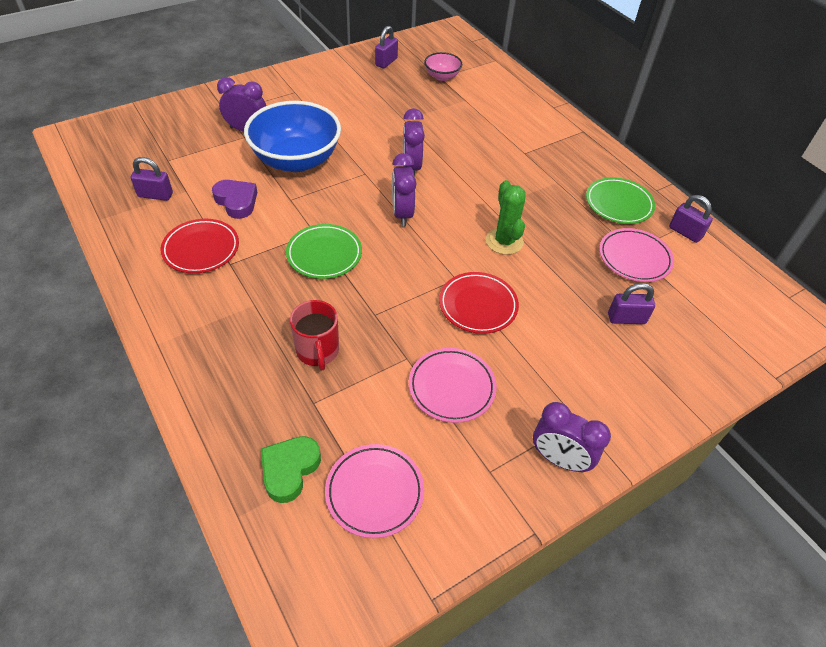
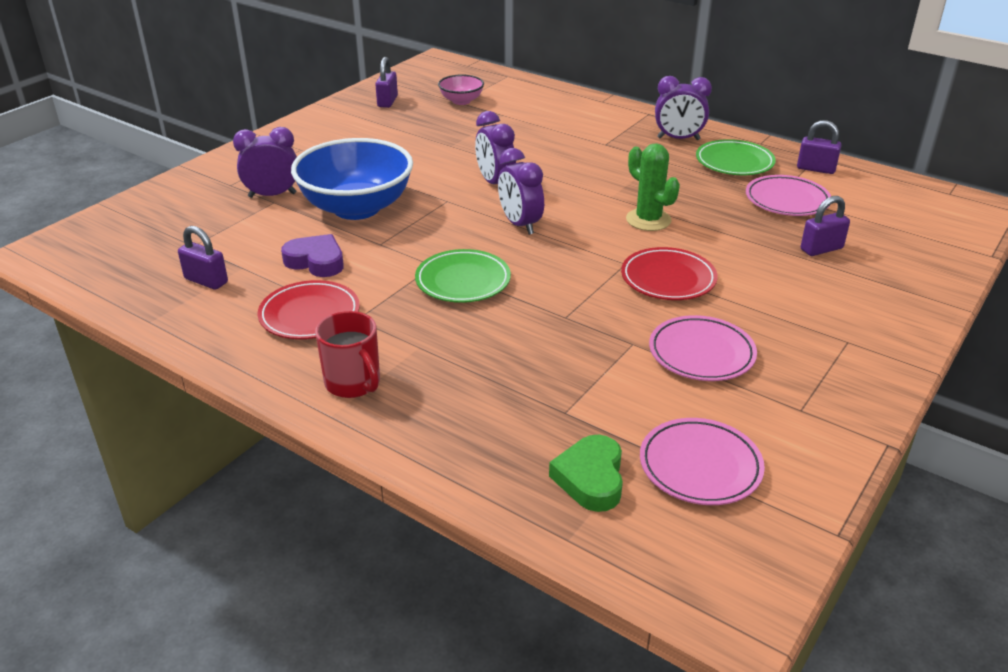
camera: 20 degrees left, 15 degrees down
(155, 195) = (206, 281): purple padlock -> purple padlock turned 45 degrees clockwise
(317, 351) = (530, 366): red mug -> red mug (353, 383)
(559, 459) = (858, 377): purple clock -> purple clock (678, 139)

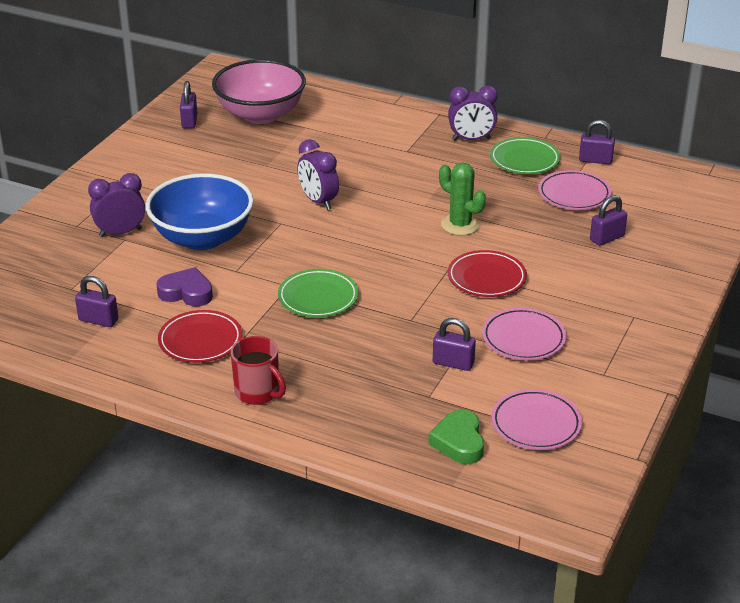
camera: 10 degrees left, 0 degrees up
(461, 101) = (260, 114): pink bowl -> pink bowl, size x2.10
(520, 224) = (351, 240): purple clock -> none
(606, 374) = (453, 363): none -> purple padlock

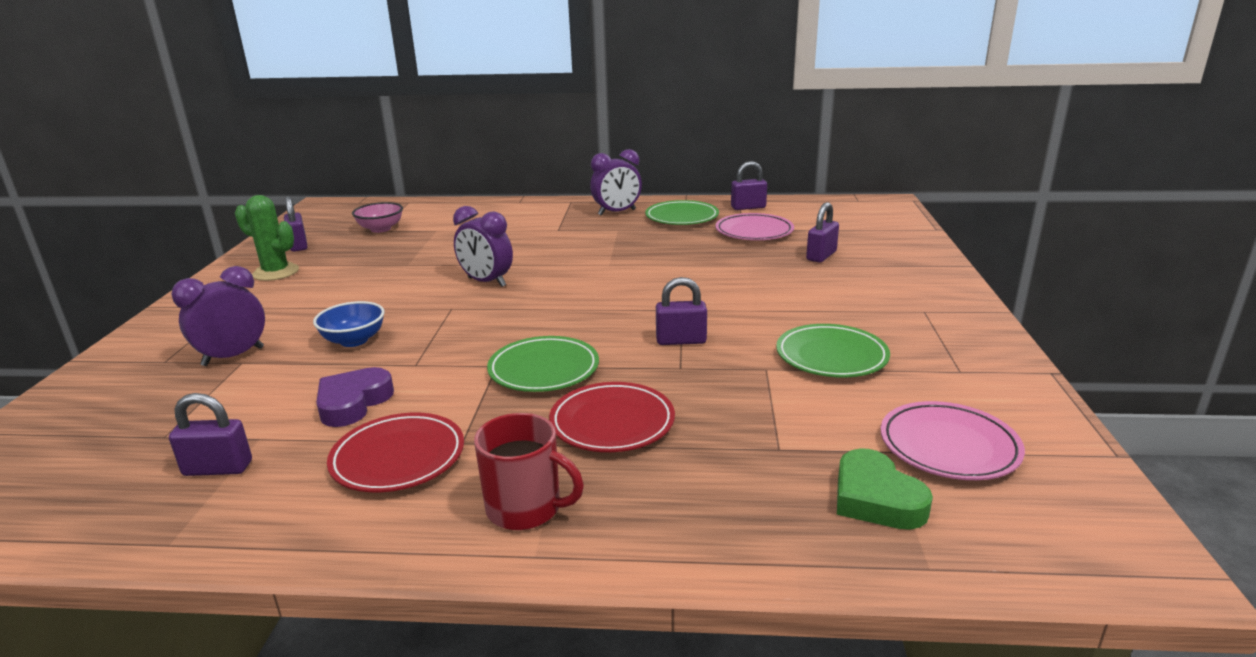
camera: 20 degrees left, 10 degrees down
(186, 292) = (353, 403): purple heart -> purple heart turned 60 degrees counterclockwise
(202, 238) = (354, 340): blue bowl -> blue bowl, size x0.48
(260, 114) = (380, 229): pink bowl -> pink bowl, size x0.48
(453, 363) = (774, 401): purple padlock -> purple padlock (681, 340)
(460, 225) = (662, 273): green cactus -> green cactus (276, 272)
(486, 278) = (732, 310): red plate -> red plate (612, 423)
(523, 338) = (831, 356): pink plate -> green plate

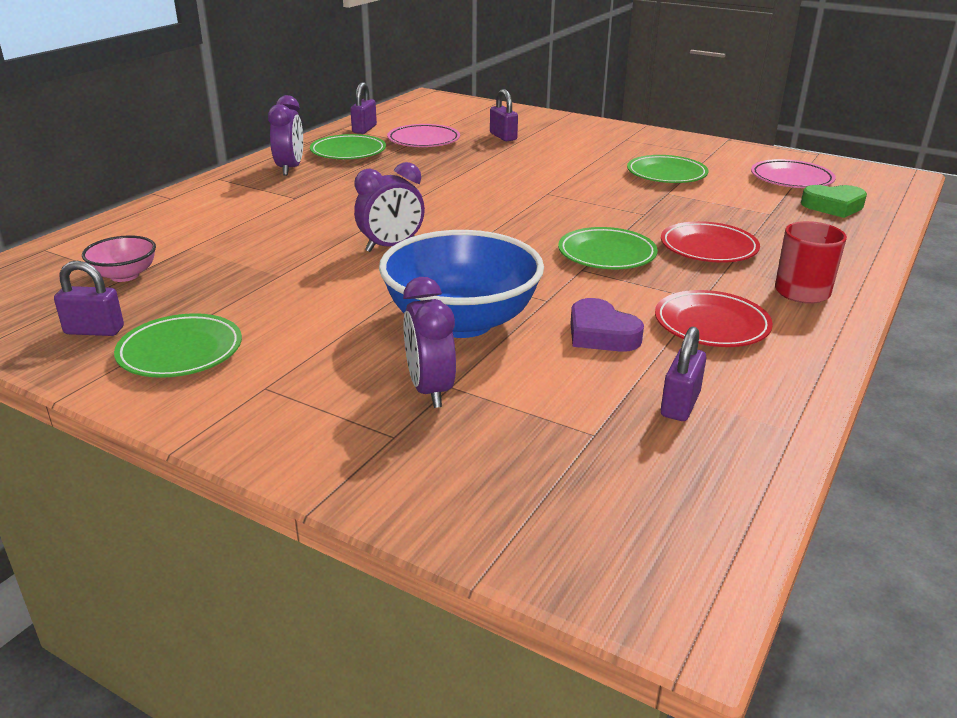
camera: 65 degrees left, 5 degrees up
(276, 272) = (180, 352): green cactus -> green plate
(354, 340) = (461, 322): blue bowl -> blue bowl, size x2.10
(681, 340) = (601, 204): purple padlock -> none

